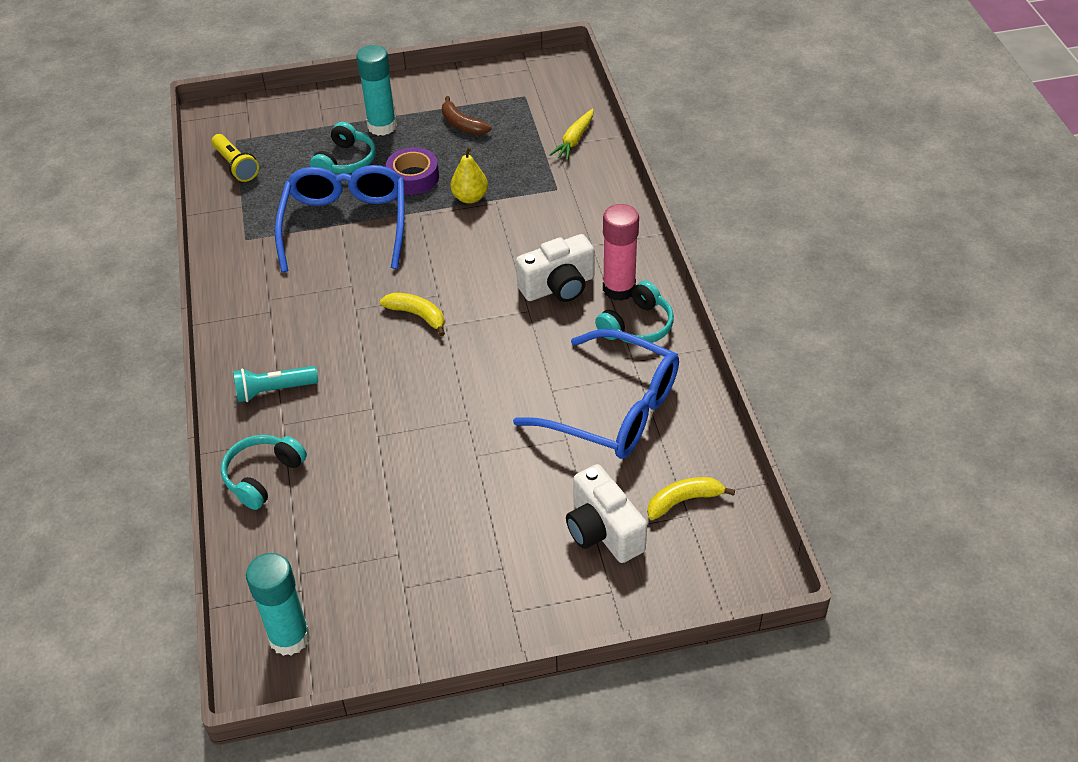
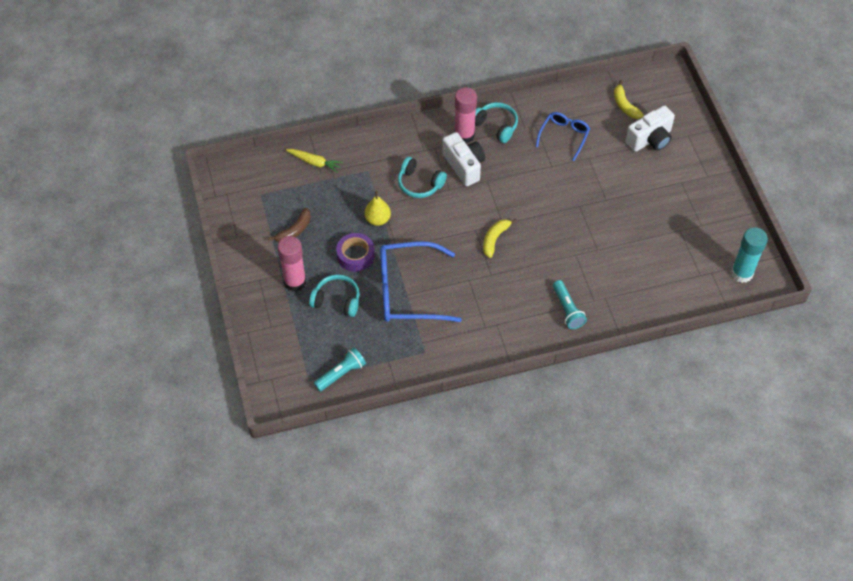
camera: 95 degrees left, 10 degrees up
(235, 165) = (341, 374): yellow flashlight -> turquoise flashlight
(263, 476) = (636, 304): turquoise headphones -> turquoise headphones (419, 184)
(382, 126) = (295, 282): turquoise glue stick -> pink glue stick
(613, 409) = (564, 136): blue glasses -> blue glasses, size x0.55

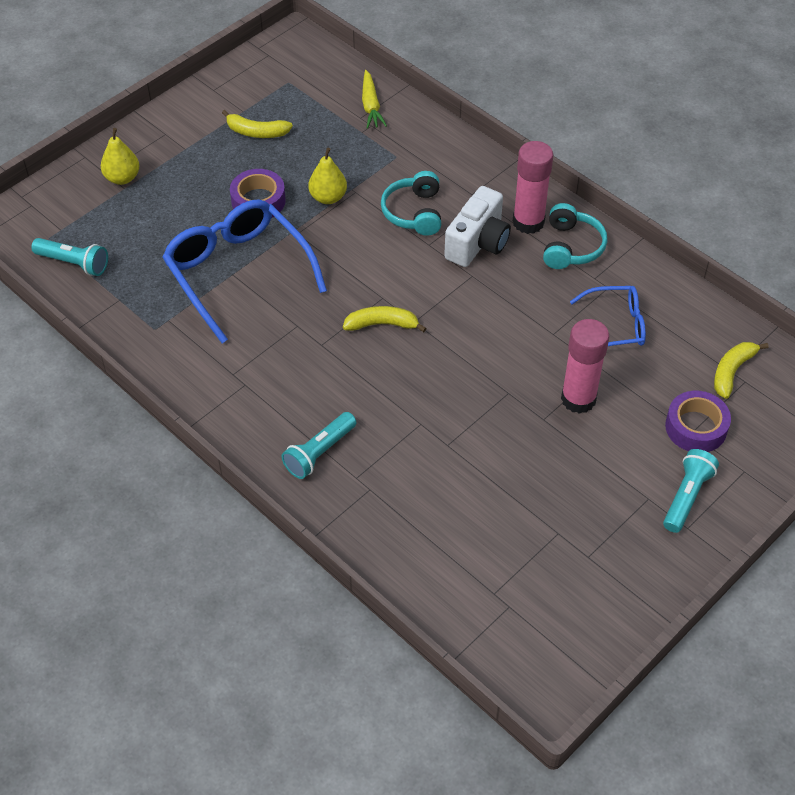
camera: 60 degrees right, 5 degrees down
(283, 318) = (122, 178): none -> yellow pear
(294, 230) = (256, 132): brown banana -> yellow banana
(295, 282) = (182, 165): pink glue stick -> pink glue stick (578, 399)
(337, 300) = (179, 213): turquoise headphones -> none
(650, 139) = (696, 427): white camera -> purple tape
(689, 166) = (686, 497): none -> turquoise flashlight
(742, 273) = (537, 649): turquoise glue stick -> none

